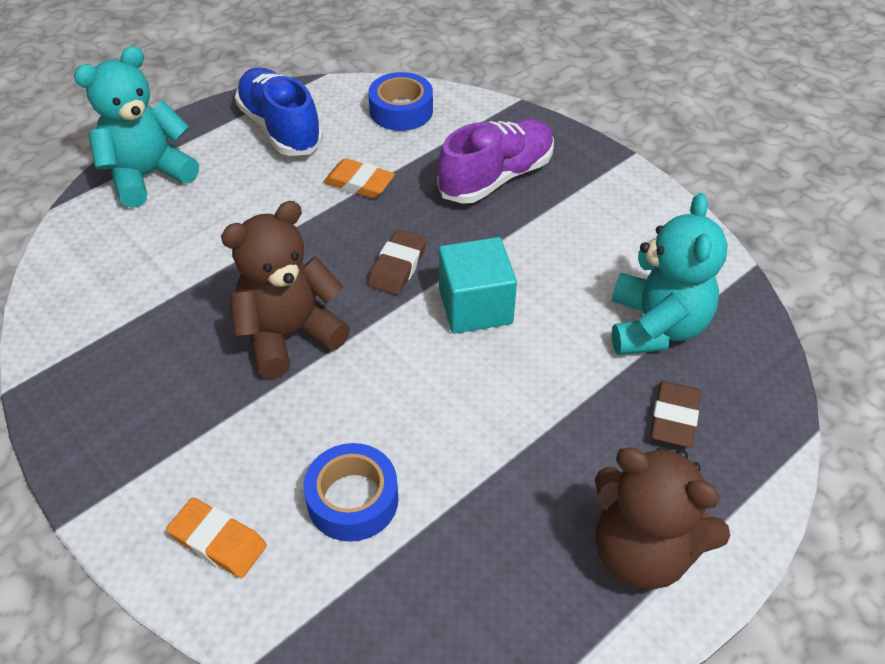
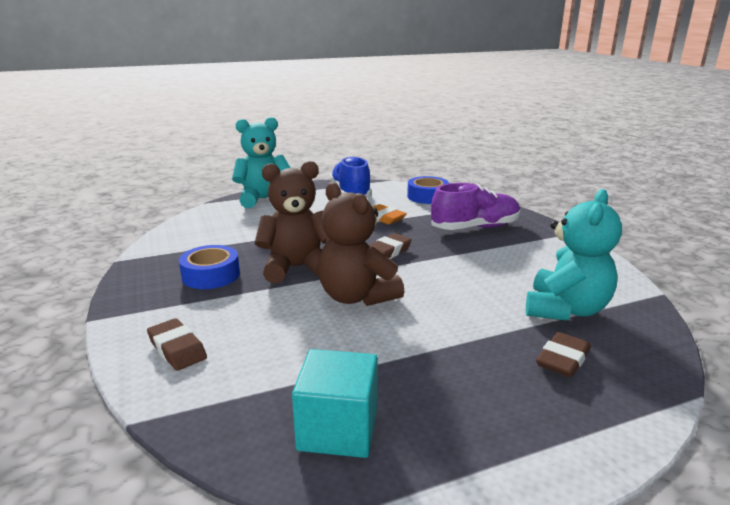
camera: 20 degrees right, 25 degrees down
(218, 541) = (177, 349): orange eraser -> brown eraser
(353, 500) = (283, 349): blue tape -> blue tape (211, 275)
(475, 306) = (430, 277): turquoise cube -> turquoise cube (338, 429)
(642, 551) = (501, 434): brown teddy bear -> brown teddy bear (356, 297)

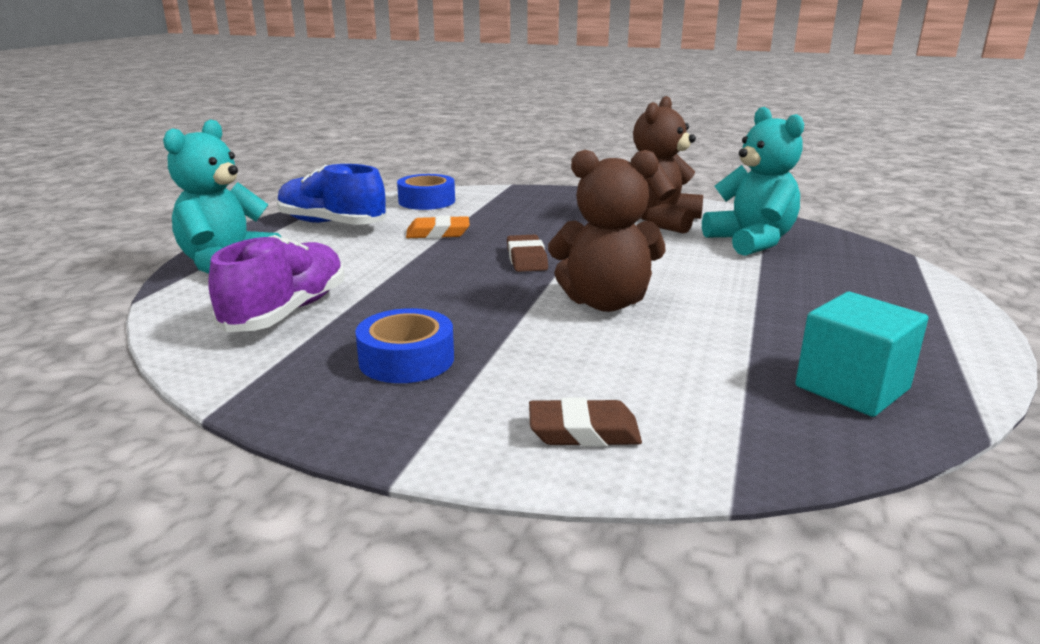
camera: 50 degrees left, 0 degrees up
(297, 268) = (482, 308): brown teddy bear -> brown teddy bear (661, 221)
(475, 228) = (543, 212): purple shoe -> purple shoe (287, 312)
(563, 360) = (827, 271): brown eraser -> none

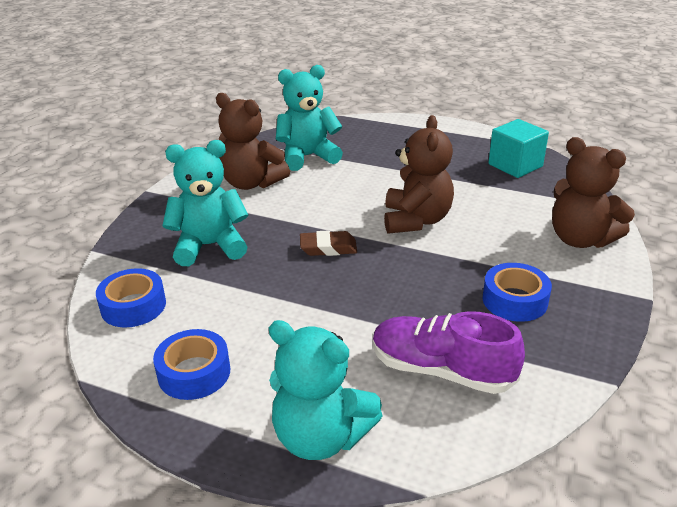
camera: 85 degrees left, 10 degrees up
(331, 224) = (194, 373): blue shoe -> blue tape
(438, 233) = (249, 295): orange eraser -> none
(522, 215) = (210, 246): none -> turquoise teddy bear
(584, 431) = (580, 239): brown eraser -> brown teddy bear

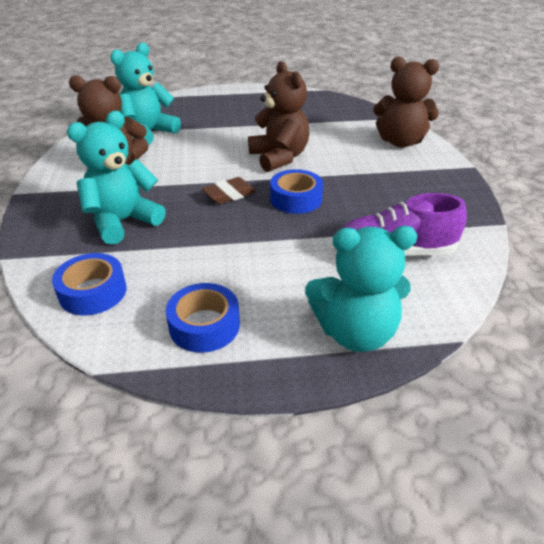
camera: 30 degrees left, 5 degrees up
(514, 300) = (397, 191): blue tape -> blue tape (296, 199)
(515, 165) = (314, 105): turquoise cube -> none

